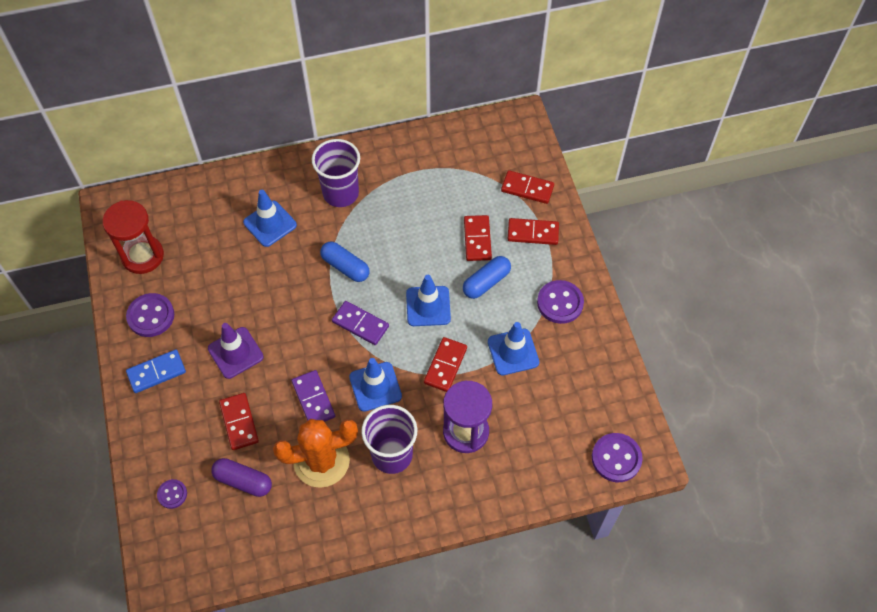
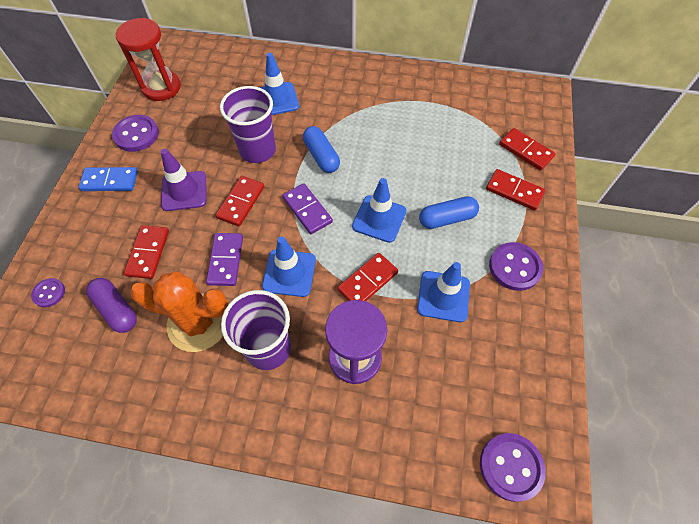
camera: 25 degrees right, 0 degrees up
(340, 193) = (350, 97): purple cup -> purple cup (257, 150)
(477, 239) = (456, 177): red domino -> red domino (241, 202)

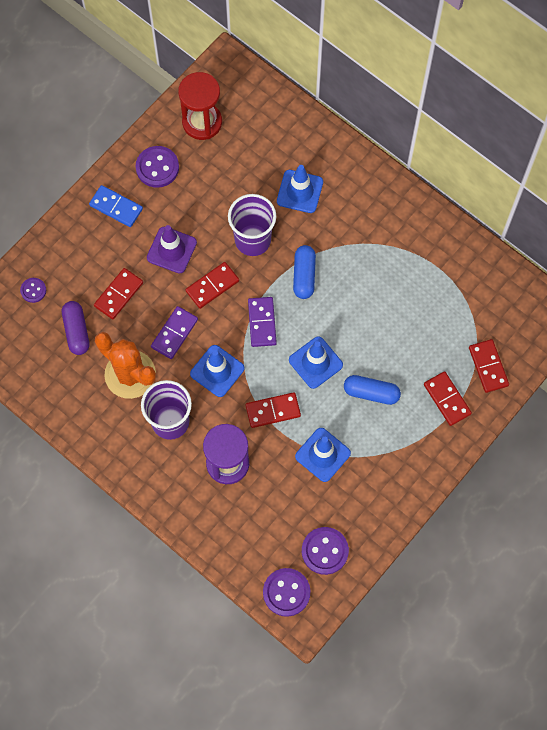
camera: 30 degrees right, 10 degrees up
(514, 267) = (395, 463): purple button -> purple button (325, 551)

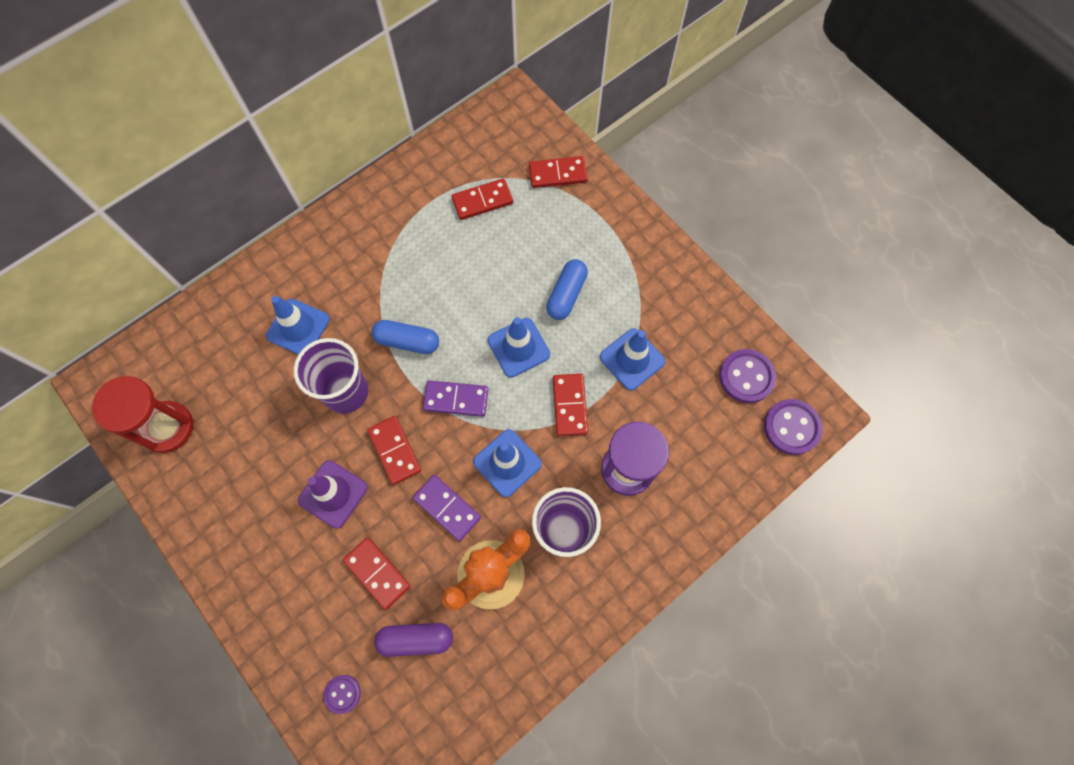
camera: 80 degrees left, 0 degrees up
(116, 207) = (252, 558): blue domino -> none
(157, 167) = (212, 494): purple button -> none
(447, 399) = (587, 220): red domino -> red domino (482, 201)

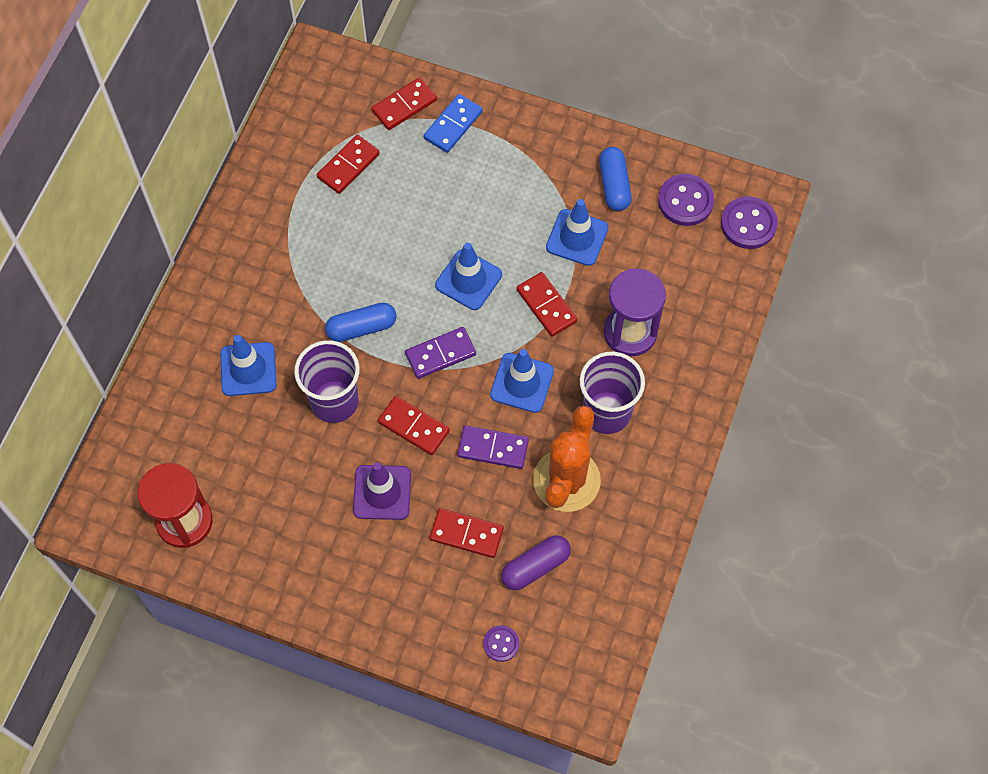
camera: 30 degrees left, 5 degrees down
(566, 294) = (482, 211): blue capsule -> blue capsule (614, 185)
(587, 209) = (453, 125): none -> blue domino

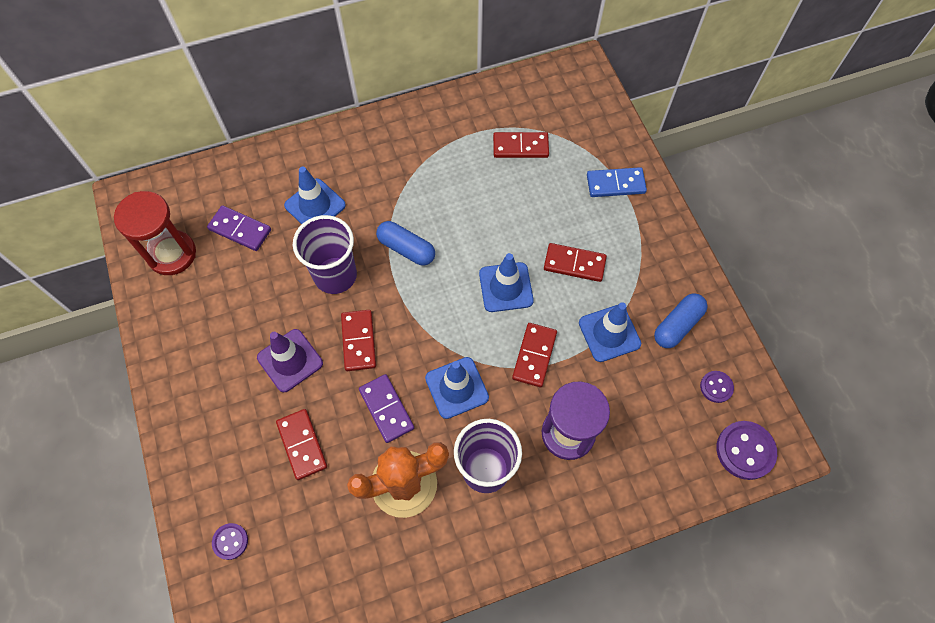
camera: 50 degrees right, 0 degrees up
(404, 105) = (599, 144): red domino -> red domino (574, 263)
(440, 354) = (431, 314): purple domino -> purple domino (240, 230)
(535, 566) = (314, 517): purple capsule -> none
(685, 201) = (716, 387): purple button -> purple button, size x0.58

